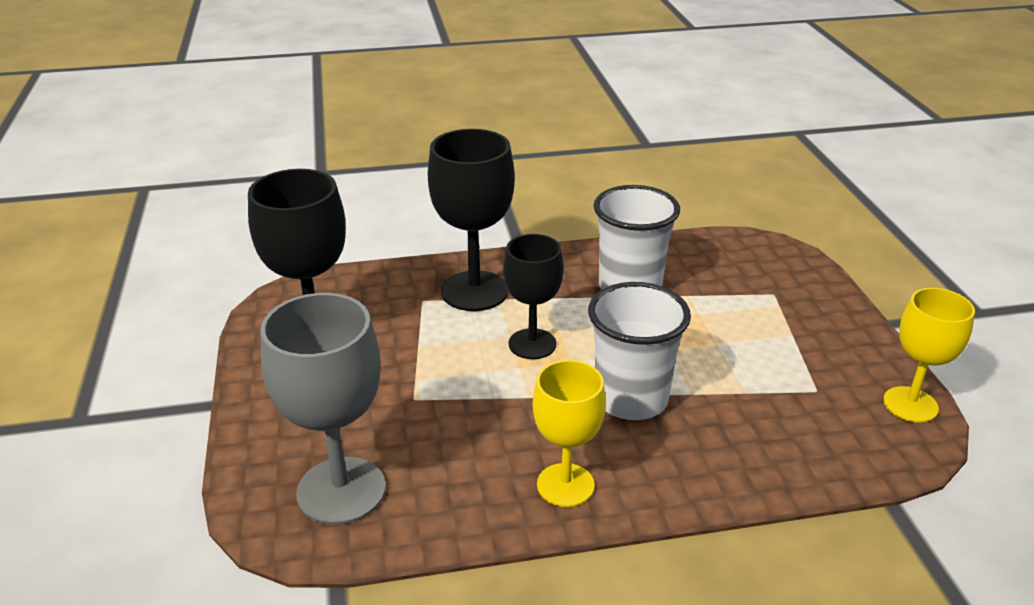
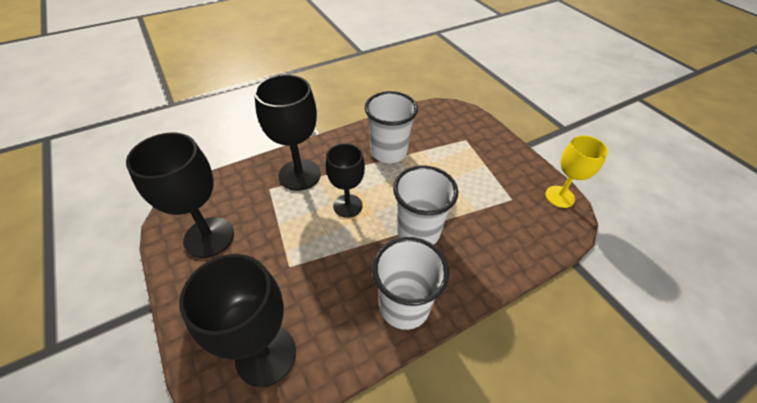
camera: 20 degrees left, 15 degrees up
(341, 490) = (266, 355): grey goblet -> black goblet
(565, 485) = (404, 306): yellow goblet -> white cup

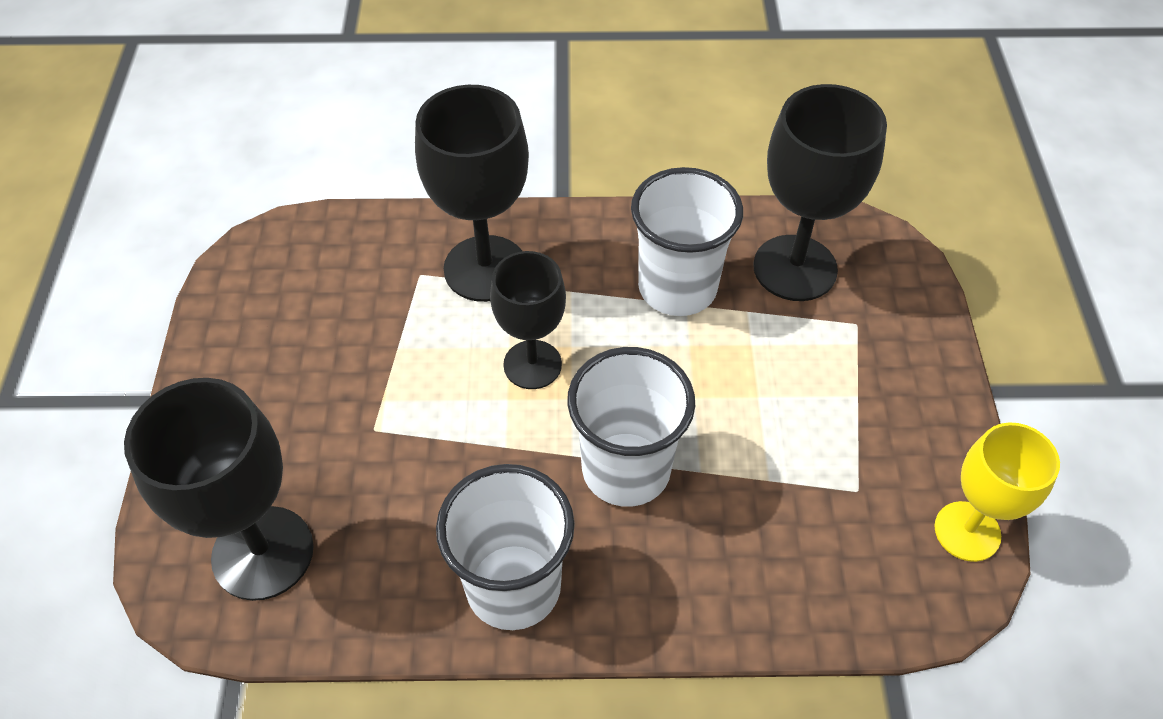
camera: 30 degrees right, 5 degrees up
(209, 237) = (281, 322): black goblet -> black goblet (795, 268)

